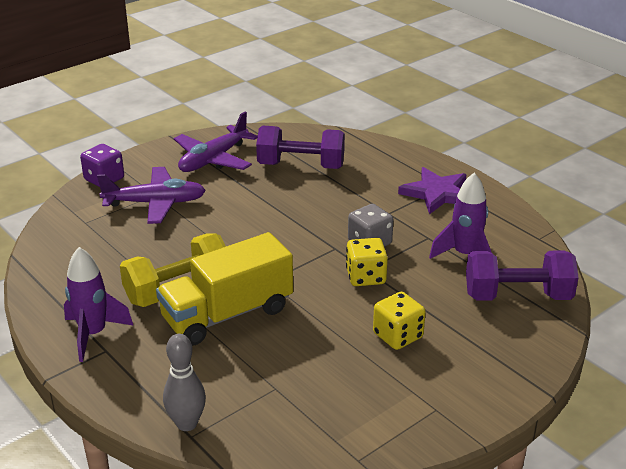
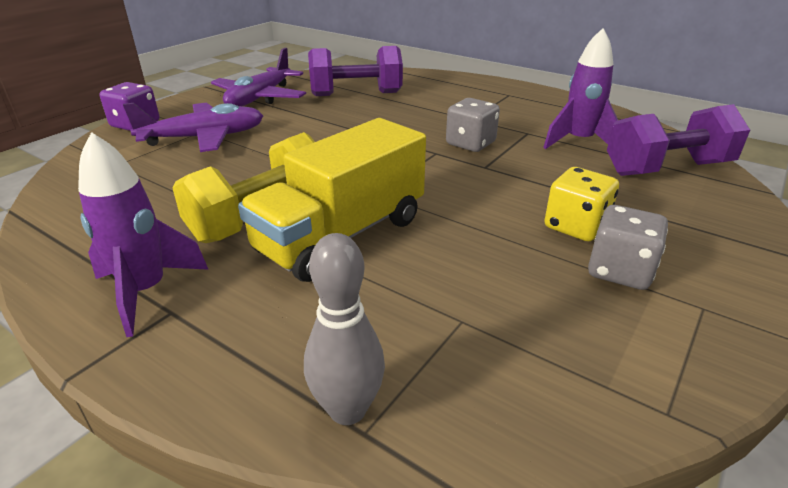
camera: 15 degrees left, 0 degrees up
(365, 277) = (489, 173): yellow dice -> none
(401, 375) = (619, 271): none -> grey dice
(437, 193) = (507, 100): purple star -> none

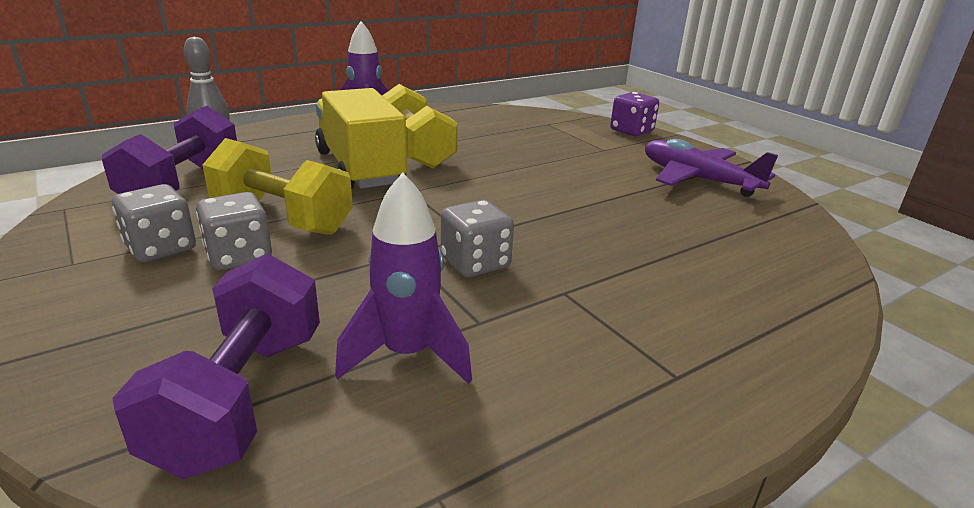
camera: 110 degrees right, 5 degrees down
(204, 138) = (584, 148): purple plane -> none
(356, 94) = (703, 232): purple dumbbell -> purple dumbbell (183, 185)
(499, 233) = (282, 219): none -> yellow dumbbell
(575, 226) = (239, 256): yellow dice -> grey dice

